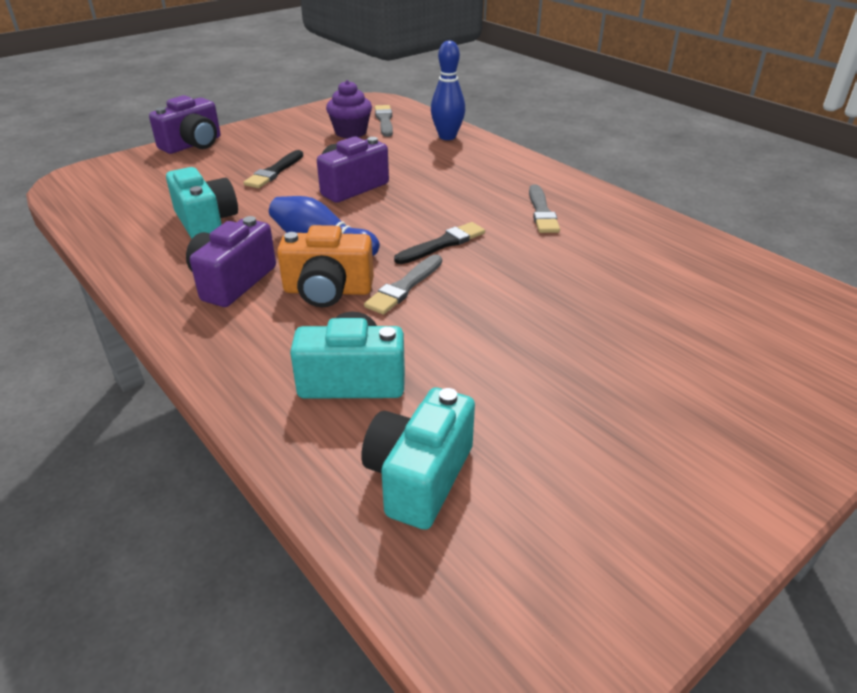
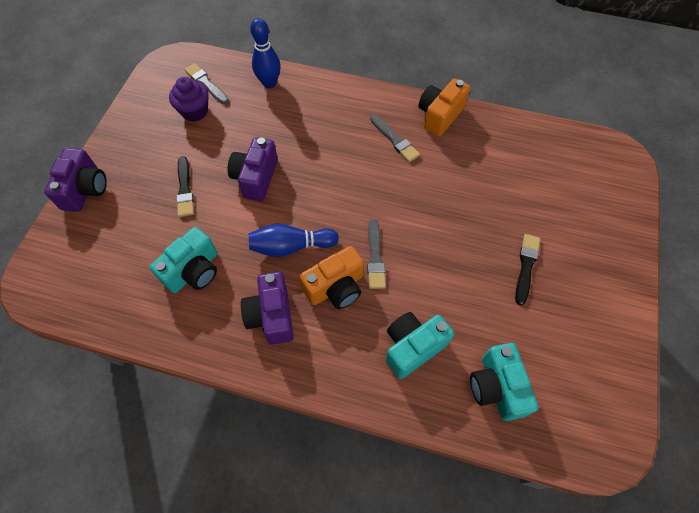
camera: 35 degrees left, 25 degrees up
(206, 222) = (194, 271): turquoise camera -> turquoise camera turned 105 degrees clockwise
(442, 244) = (363, 204): black brush -> black brush (526, 266)
(623, 213) = (439, 116): none -> orange camera

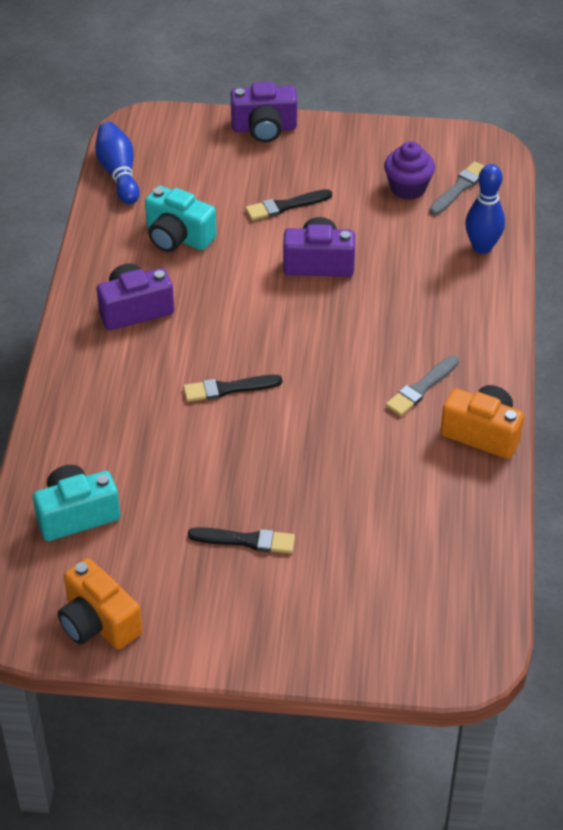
camera: 80 degrees right, 15 degrees down
(291, 246) = (227, 311): blue bowling pin -> blue bowling pin (118, 173)
(336, 287) = (179, 358): orange camera -> orange camera (98, 622)
(375, 257) = (228, 388): grey brush -> black brush
(412, 347) = (115, 435): turquoise camera -> none

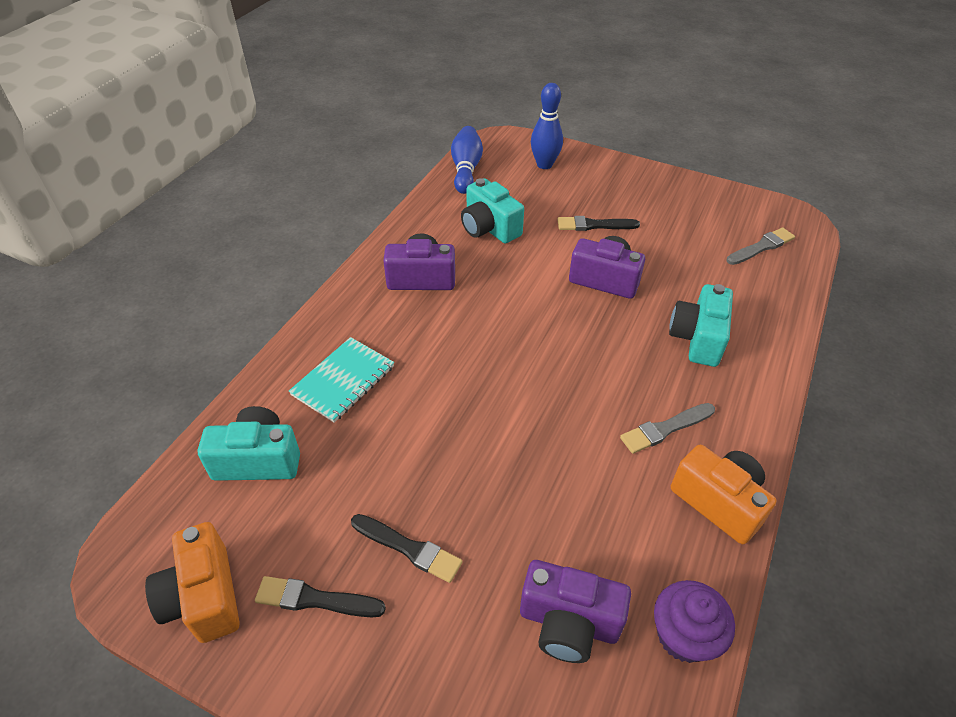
camera: 20 degrees right, 0 degrees up
(113, 428) = (343, 381): none -> turquoise notebook
(228, 388) = (469, 373): black brush -> black brush (315, 599)
(264, 128) = (601, 163): purple camera -> purple camera (568, 623)
(408, 188) = (711, 236): purple cupcake -> purple cupcake (683, 635)
(425, 299) = (697, 338): none -> turquoise camera
(482, 247) = (770, 304): blue bowling pin -> blue bowling pin (544, 165)

